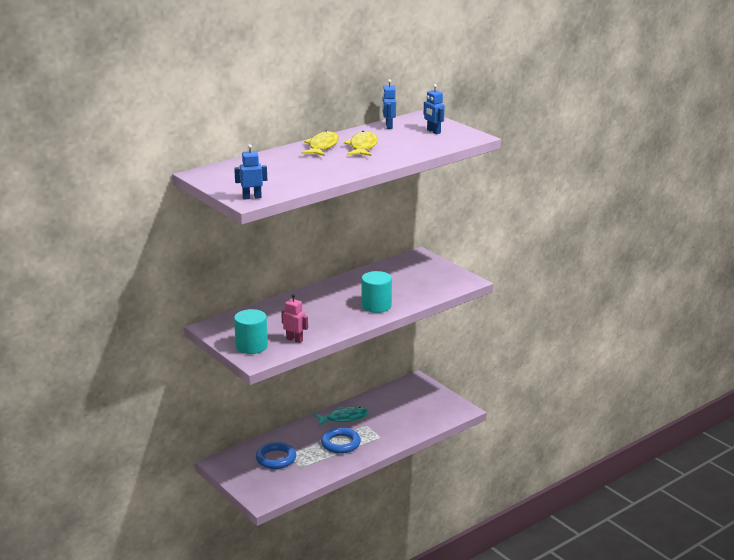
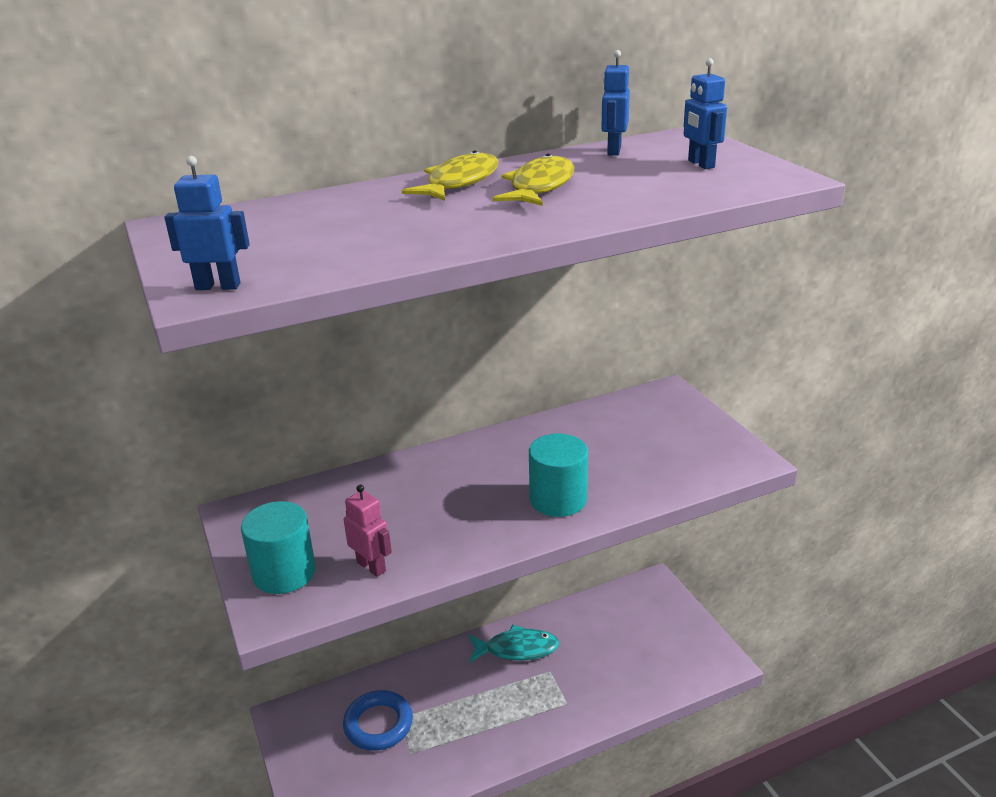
camera: 15 degrees right, 5 degrees up
(340, 443) = (495, 707): blue ring -> none

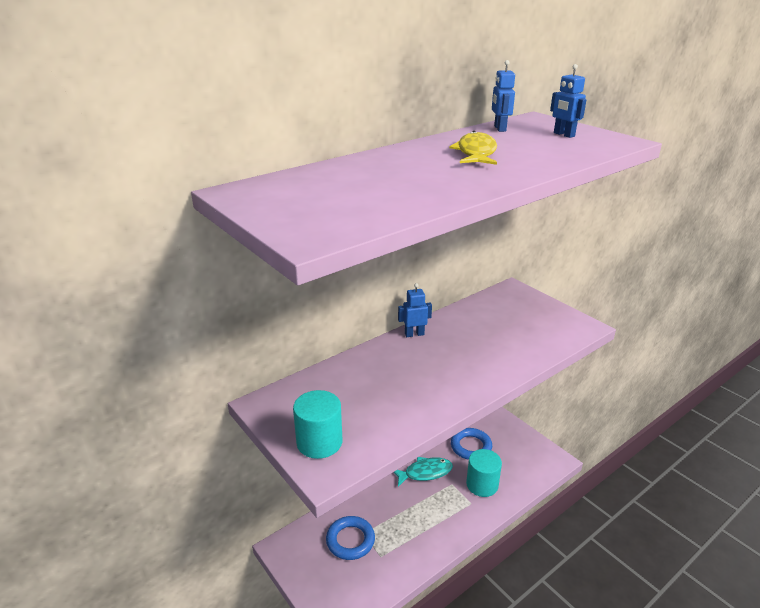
camera: 15 degrees left, 0 degrees up
(218, 286) = (317, 232): blue robot -> blue robot (414, 334)
(371, 566) = (380, 428): pink robot -> none
(459, 182) = (418, 152): yellow fish -> none
(558, 499) = (481, 366): turquoise cylinder -> turquoise cylinder (482, 484)
(599, 622) = (471, 446): none -> blue ring

